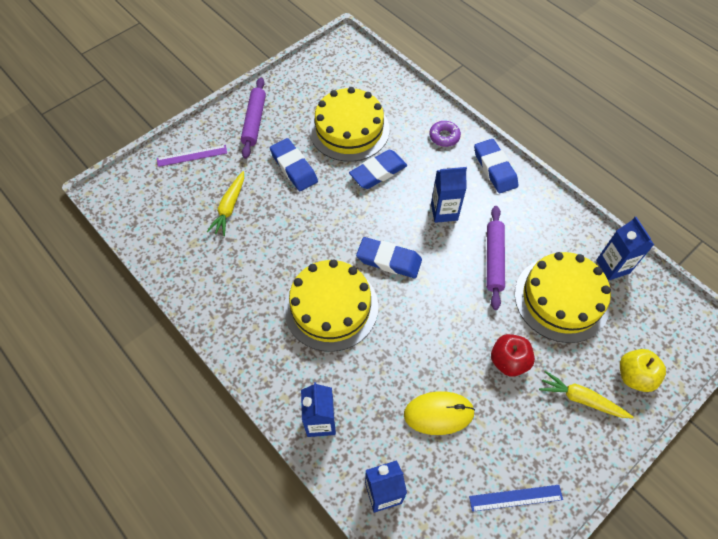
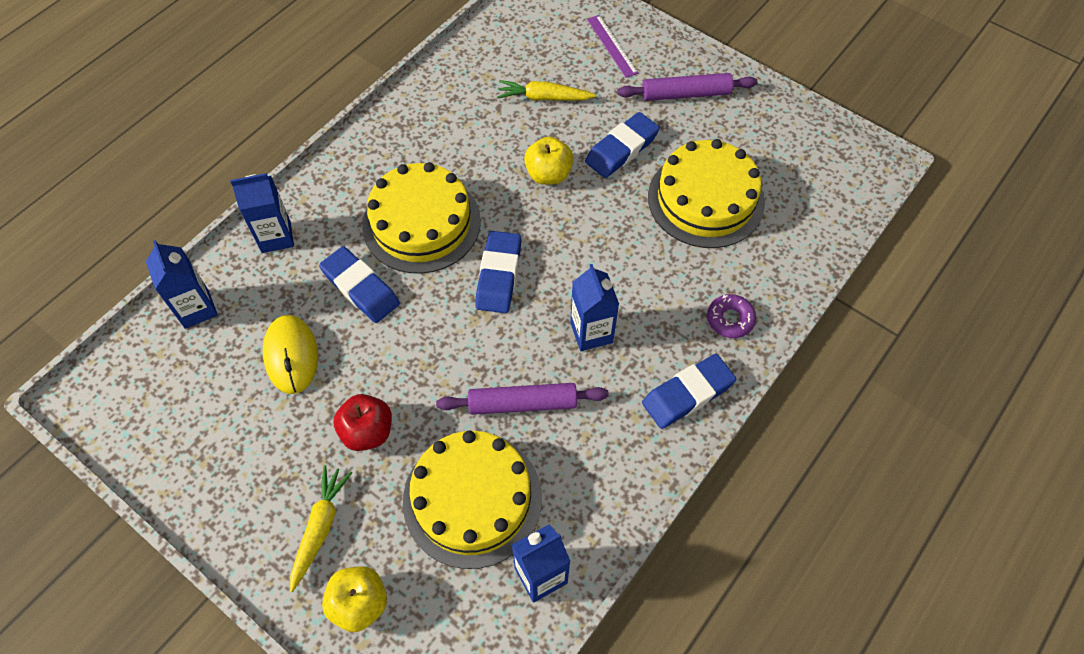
camera: 80 degrees right, 0 degrees up
(305, 216) = (548, 174): none -> yellow apple
(378, 172) = (639, 244): blue eraser -> blue eraser (360, 288)
(515, 497) = (189, 449): blue ruler -> none

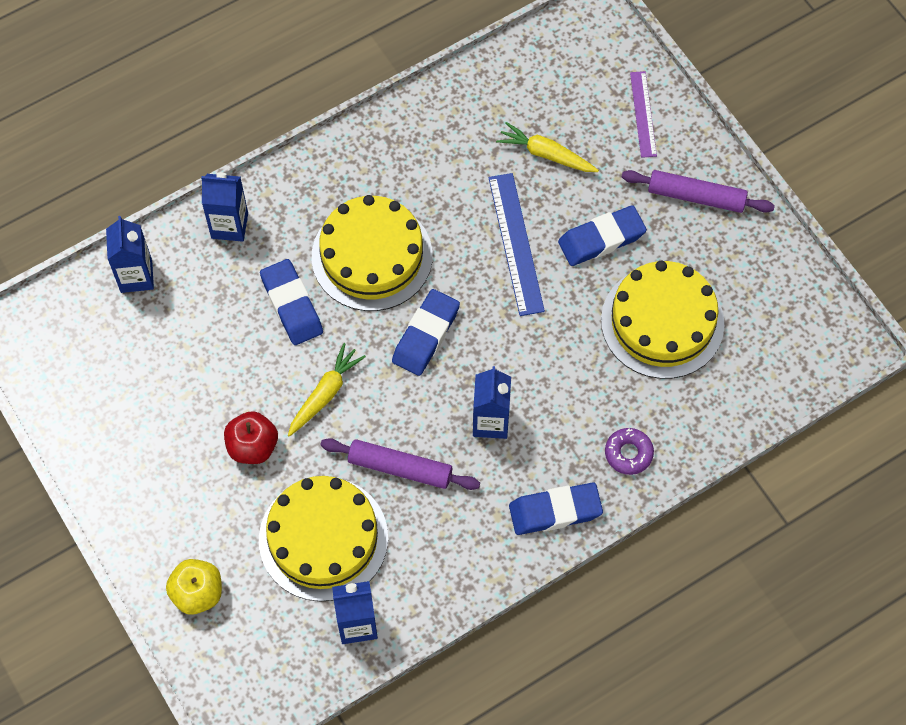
camera: 20 degrees right, 5 degrees up
(291, 355) = (208, 351): yellow mouse -> none
(320, 528) = (185, 518): yellow carrot -> yellow carrot (325, 394)
(548, 174) = (516, 243): yellow apple -> blue ruler

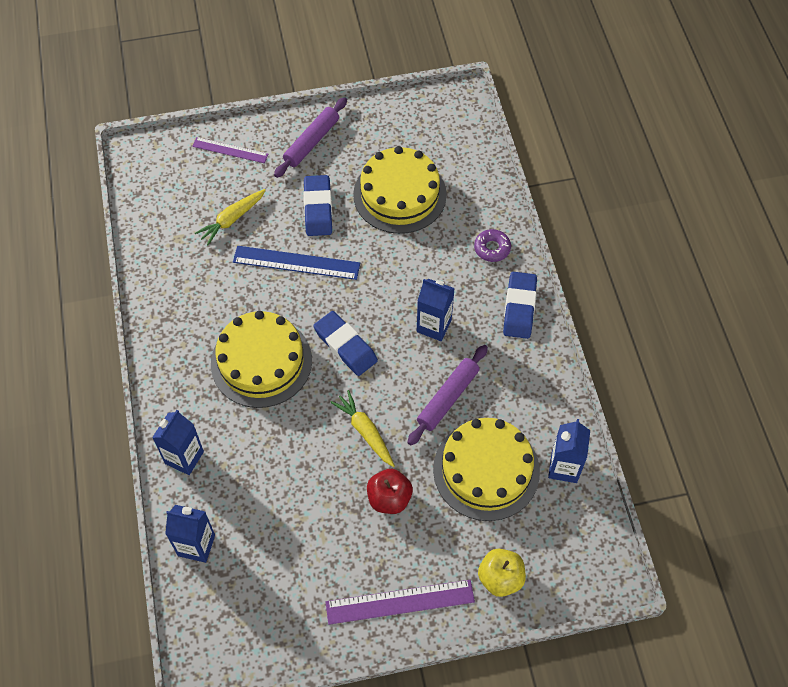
camera: 70 degrees left, 5 degrees down
(138, 497) = (400, 602): none -> purple ruler
(292, 305) = (277, 432): blue eraser -> none

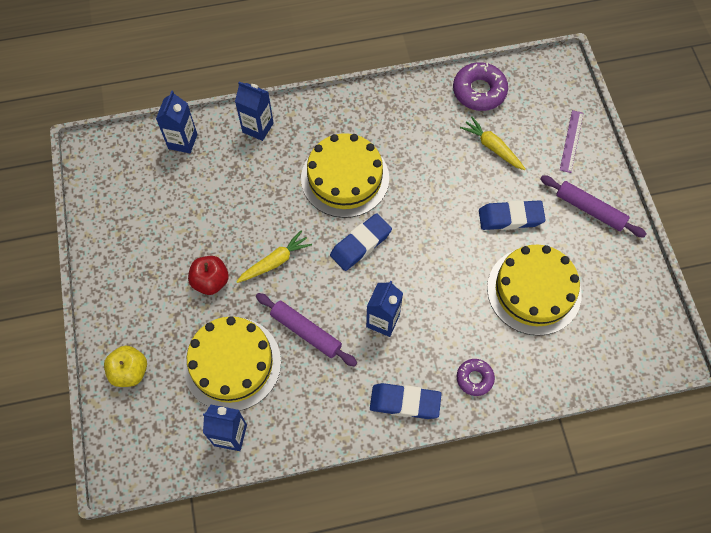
camera: 90 degrees right, 5 degrees up
(158, 228) = (479, 91): none -> purple donut
(296, 262) = (448, 201): blue ruler -> none
(400, 602) = (119, 290): purple ruler -> none

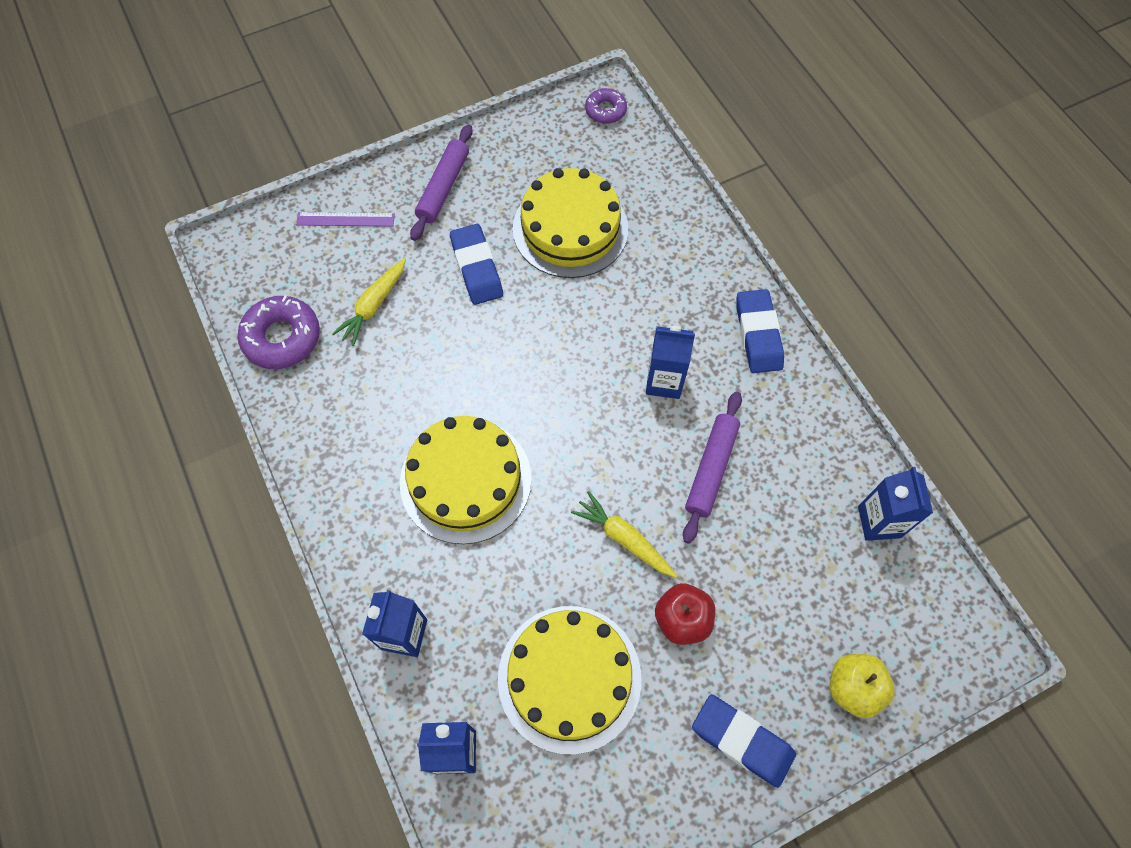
camera: 105 degrees left, 0 degrees up
(232, 363) = (788, 550): yellow cake -> yellow cake (569, 678)
(361, 244) = (564, 433): blue eraser -> blue eraser (742, 741)
(474, 378) = (701, 269): purple donut -> purple donut (605, 110)

